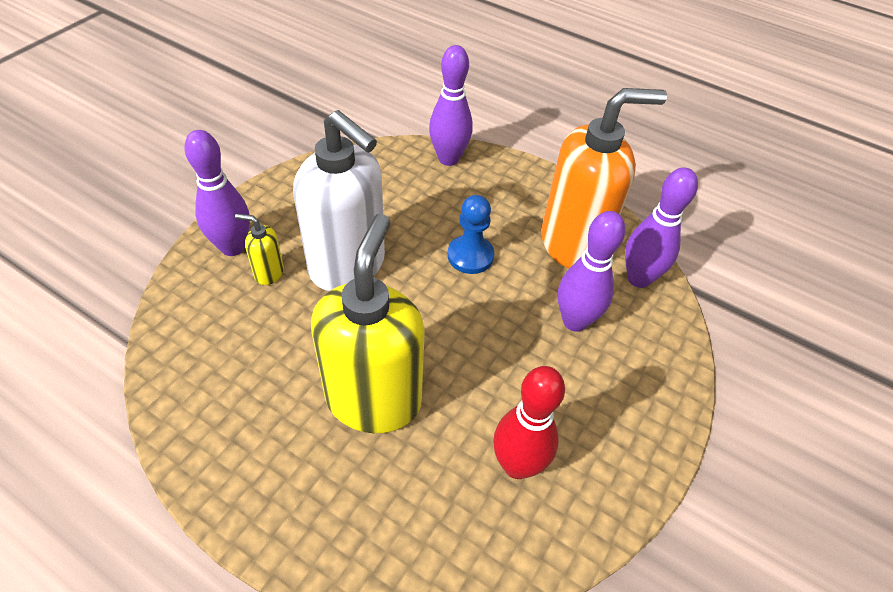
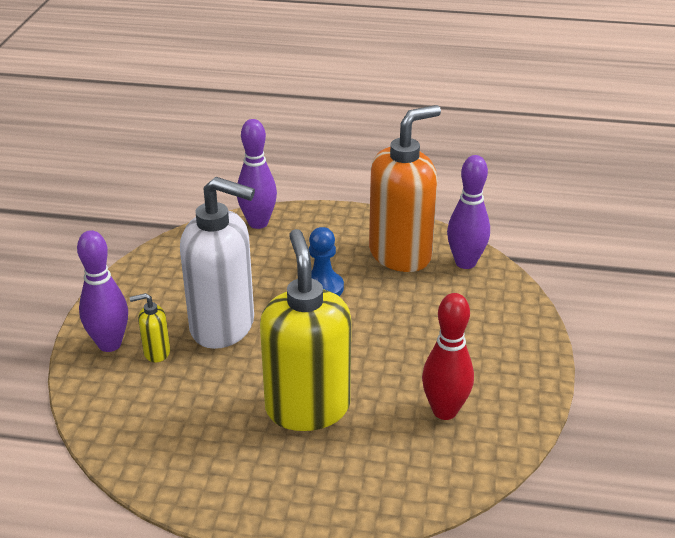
camera: 20 degrees left, 15 degrees down
(575, 321) = (433, 306): purple bowling pin -> none

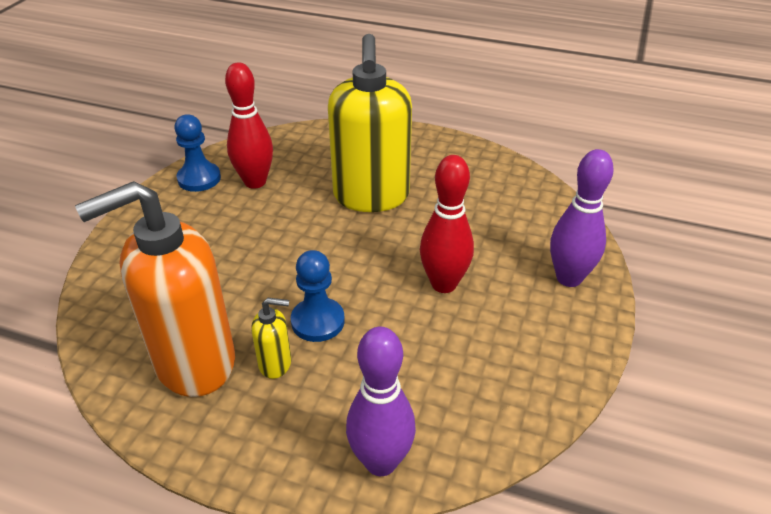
camera: 170 degrees left, 5 degrees up
(156, 352) = (515, 263): yellow soap dispenser -> yellow soap dispenser (275, 364)
(223, 326) = (443, 284): white soap dispenser -> red bowling pin
(465, 263) = (120, 336): purple bowling pin -> none
(510, 407) = (199, 179): none -> blue pawn

